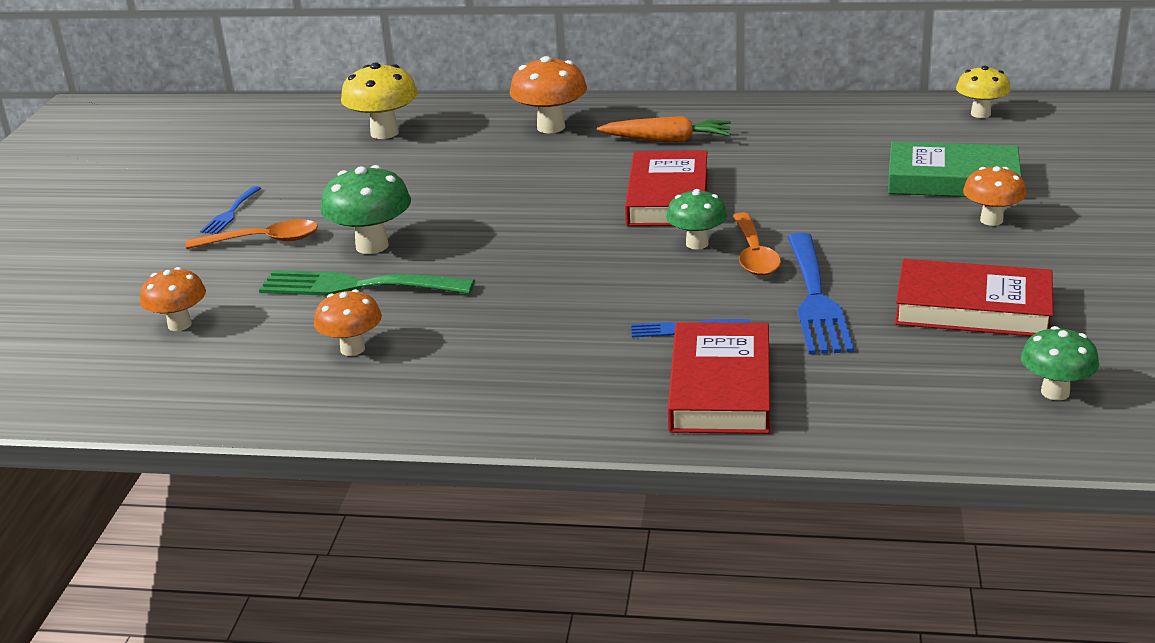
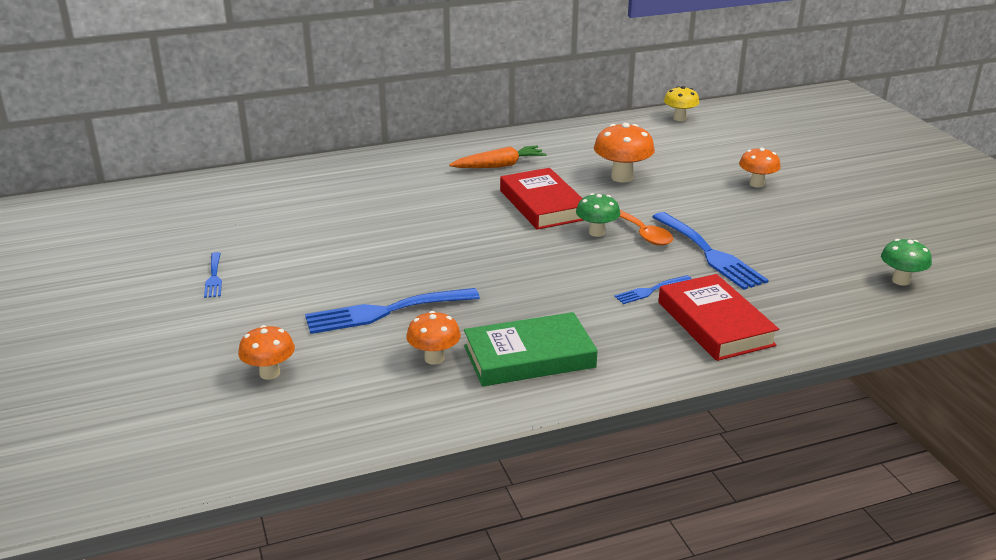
camera: 30 degrees left, 0 degrees up
(263, 241) = (268, 293): orange spoon -> none
(356, 286) = (384, 312): green fork -> blue fork
(372, 246) = (363, 279): green mushroom -> none
(384, 133) = (277, 193): yellow mushroom -> none
(551, 127) = (405, 169): orange mushroom -> orange mushroom (622, 177)
(952, 180) = (708, 162): green book -> green book (529, 357)
(972, 308) = (804, 240): red book -> none

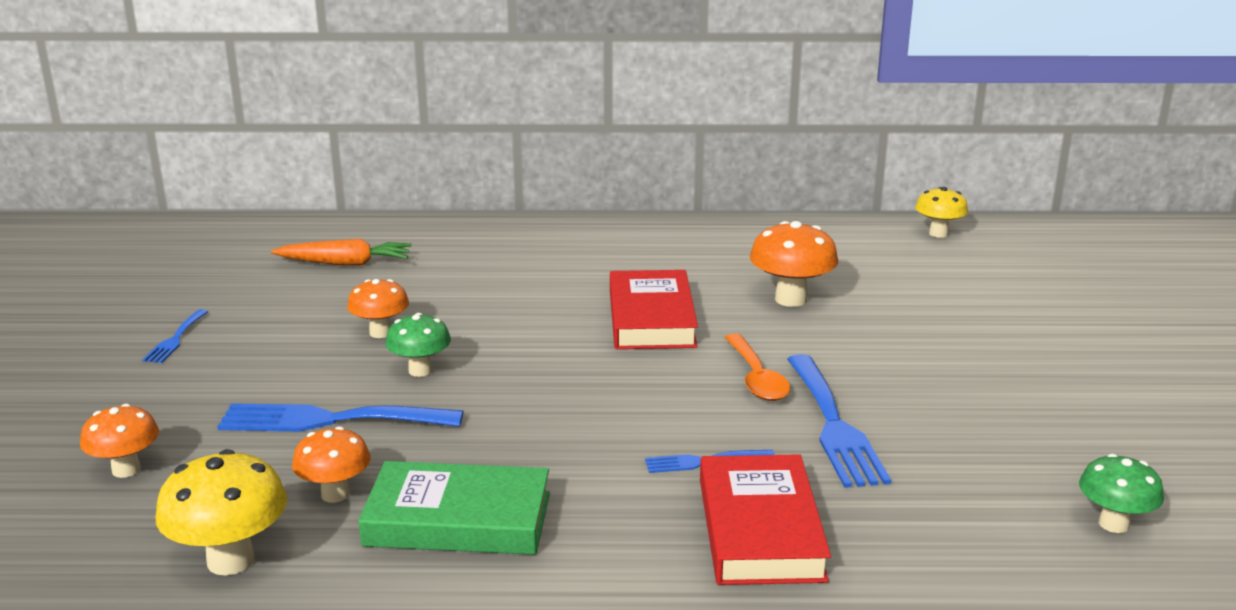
camera: 20 degrees right, 5 degrees down
(403, 414) = (231, 560): none -> yellow mushroom
(499, 166) = (636, 259): orange carrot -> orange carrot (345, 263)
(596, 232) = (694, 367): green mushroom -> green mushroom (420, 370)
(757, 184) = (985, 339): orange mushroom -> orange mushroom (380, 332)

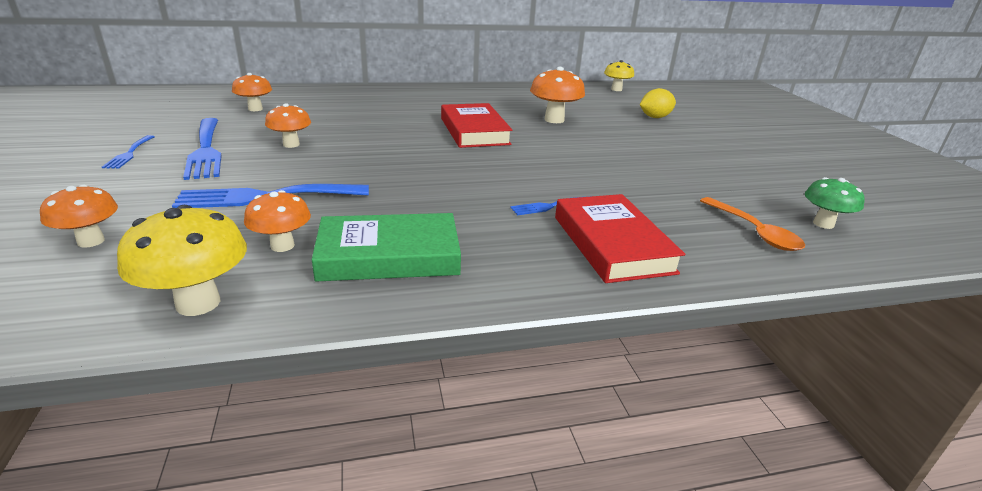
camera: 15 degrees left, 5 degrees up
(345, 263) = (255, 109): orange carrot -> orange mushroom
(420, 370) = (327, 164): green mushroom -> none
(756, 378) = (557, 159): orange spoon -> orange spoon (754, 232)
(834, 425) = (621, 181): blue fork -> blue fork (206, 150)
(970, 299) = (655, 117): none -> yellow lemon

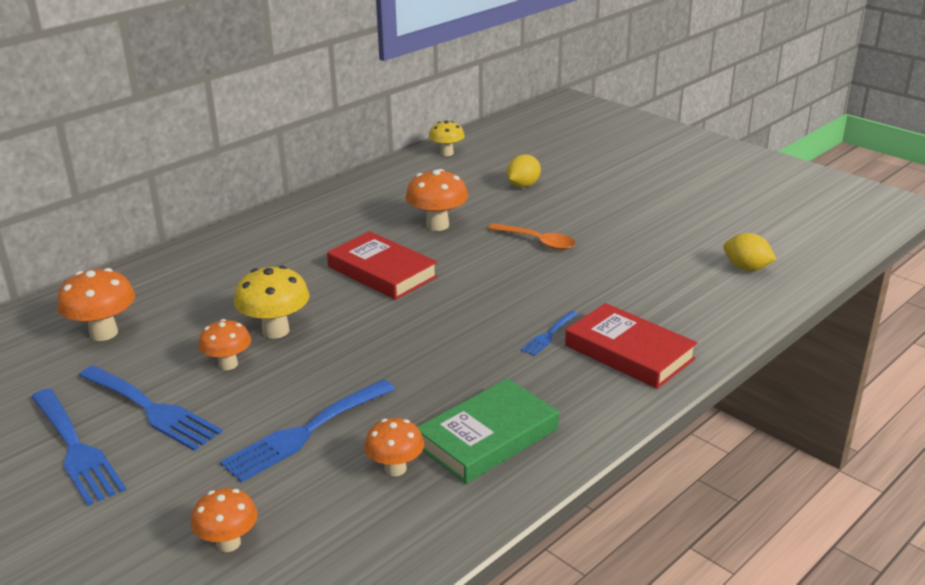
camera: 30 degrees left, 0 degrees up
(129, 154) = (76, 449): blue fork -> blue fork, size x1.96
(198, 303) = (409, 541): yellow mushroom -> yellow mushroom (275, 330)
(255, 109) = (104, 333): orange mushroom -> orange mushroom, size x1.51
(754, 232) = (709, 297): orange spoon -> orange spoon (537, 242)
(823, 224) = (746, 268): green mushroom -> yellow lemon

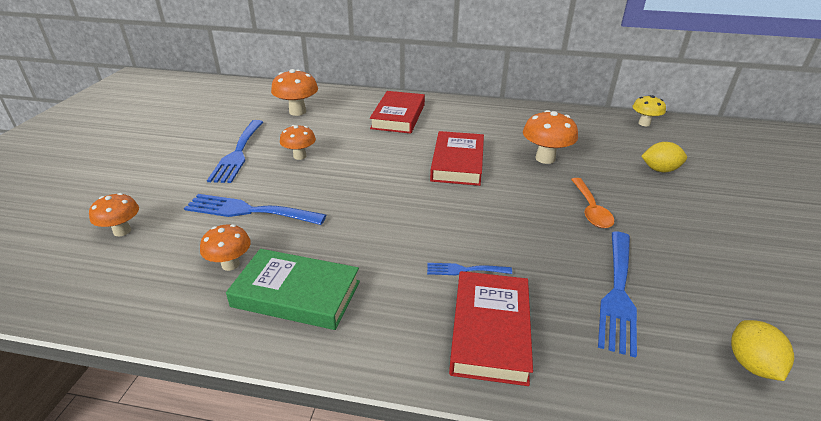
camera: 55 degrees right, 5 degrees up
(76, 449) = (189, 149): blue fork -> blue fork (618, 293)
(232, 268) = (398, 116): none -> red book
(275, 330) = (349, 156): yellow mushroom -> none

